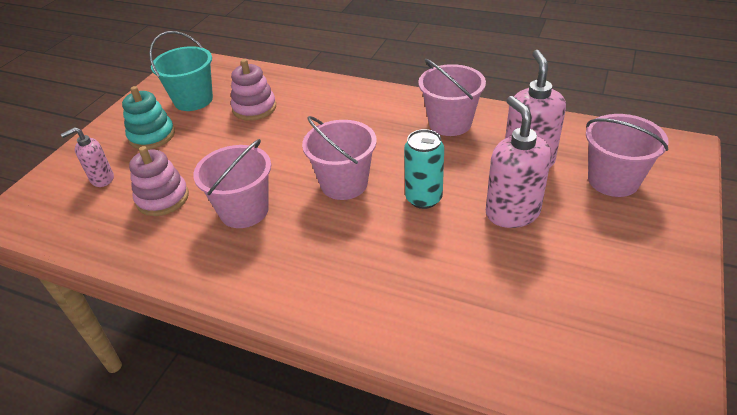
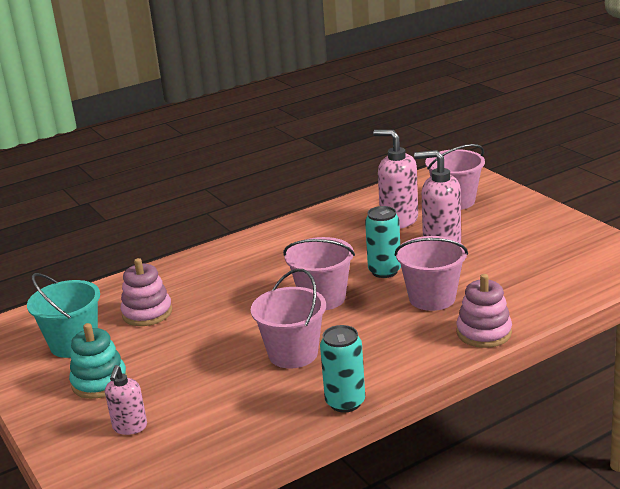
camera: 55 degrees left, 15 degrees down
(162, 198) = (215, 394): pink stacking toy -> pink stacking toy (484, 332)
(186, 280) = (345, 402): none -> turquoise can
(450, 123) = (313, 232): pink bucket -> pink bucket (432, 298)

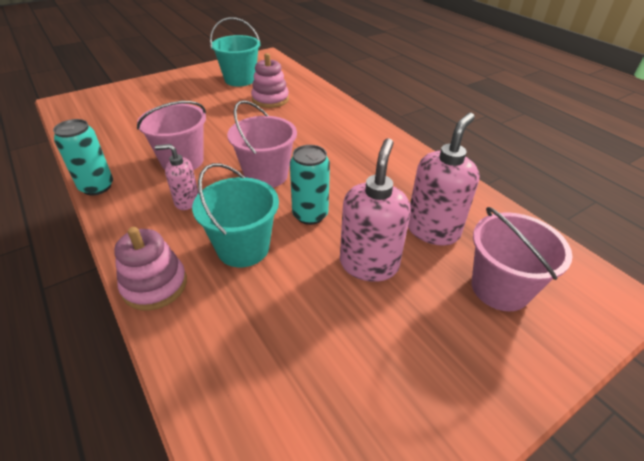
camera: 85 degrees right, 15 degrees up
(99, 382) = (190, 91): turquoise stacking toy -> none
(130, 427) = (133, 104): pink soap dispenser -> pink soap dispenser (186, 201)
(432, 298) = (243, 248): pink bucket -> turquoise bucket

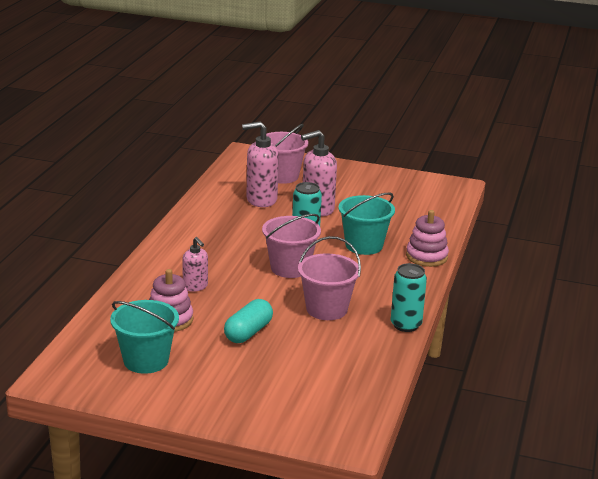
camera: 130 degrees left, 15 degrees down
(186, 201) = (361, 282): pink soap dispenser -> pink soap dispenser (195, 286)
(211, 118) = (248, 332): none -> turquoise capsule

